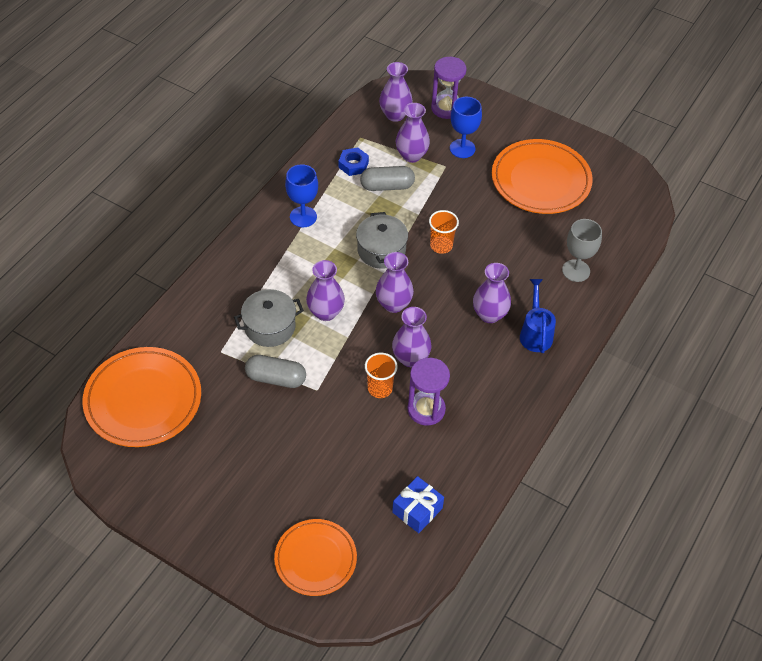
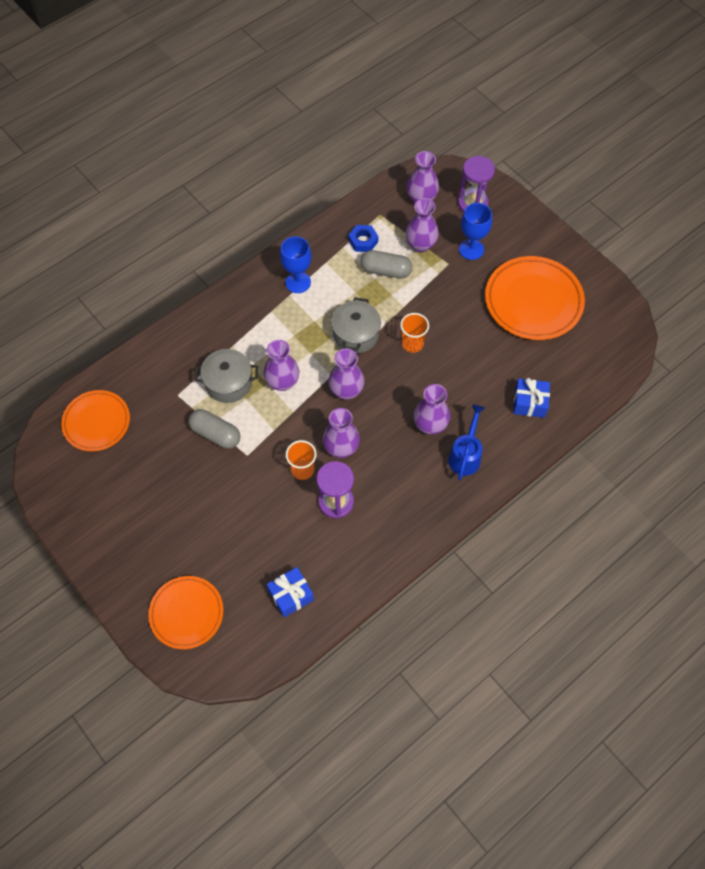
camera: 20 degrees right, 10 degrees up
(143, 400) = (96, 422): orange plate -> orange plate, size x0.65
(576, 271) = (529, 403): grey goblet -> blue gift

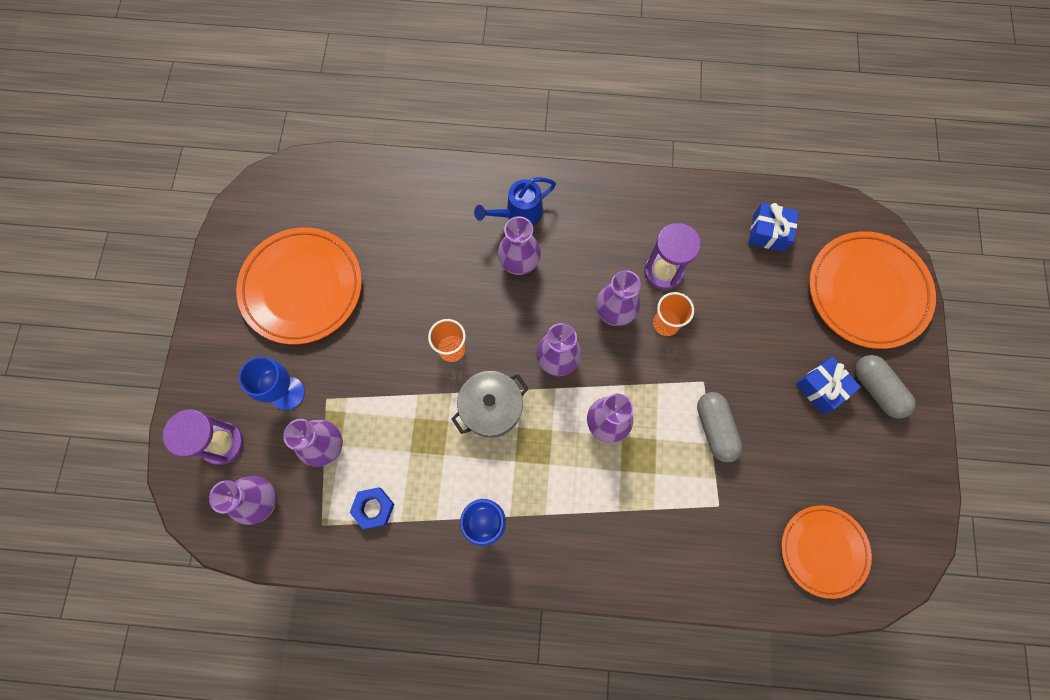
camera: 135 degrees left, 10 degrees up
(186, 613) = (867, 292): orange plate -> orange plate, size x1.55
(228, 383) = (658, 472): grey pot -> none
(386, 270) = (390, 450): grey capsule -> grey capsule (876, 389)
(529, 403) = (418, 206): blue gift -> blue gift (821, 388)

